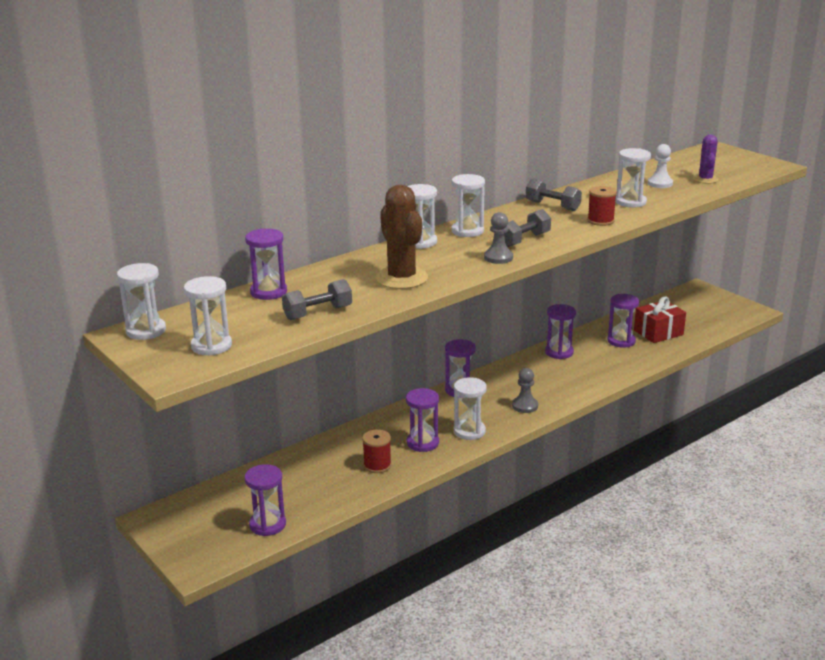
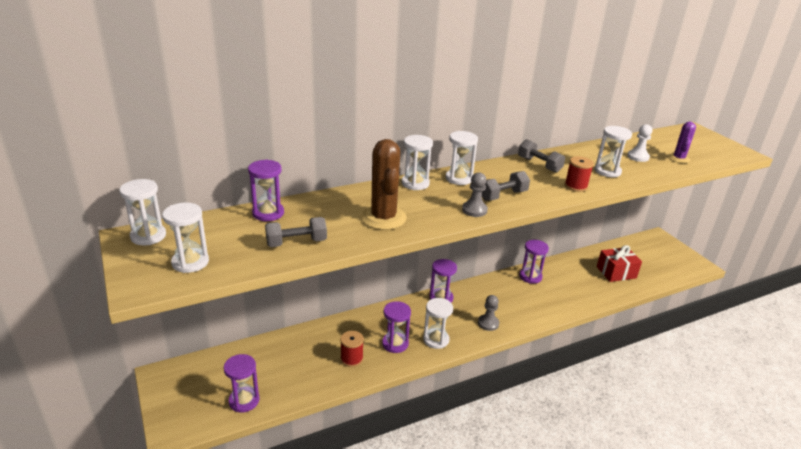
camera: 10 degrees right, 5 degrees up
(621, 341) = (583, 275): purple hourglass -> none

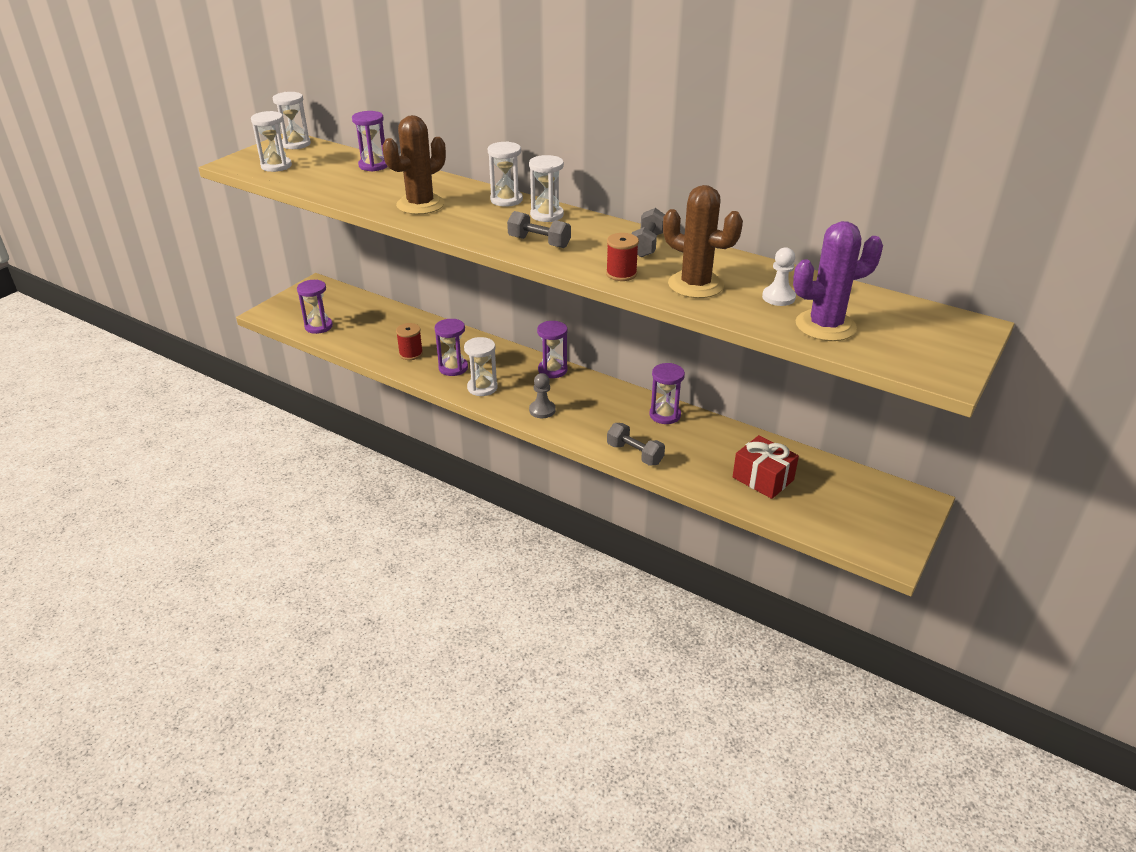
camera: 60 degrees right, 5 degrees up
(296, 242) = (340, 187): grey dumbbell -> grey dumbbell (635, 454)
(474, 210) = (487, 236): grey pawn -> none
(607, 171) = (695, 285): white hourglass -> brown cactus
(679, 158) = (825, 326): purple cactus -> purple cactus, size x1.72

